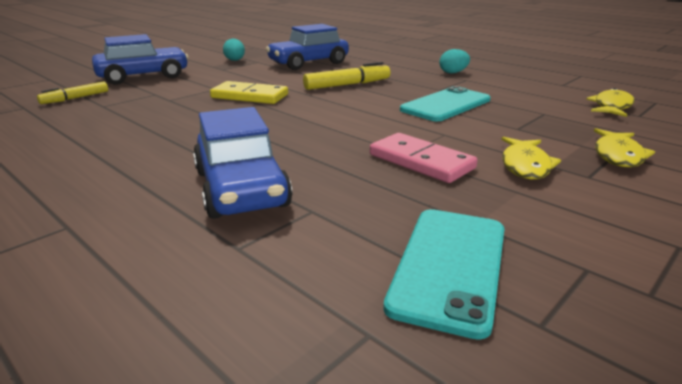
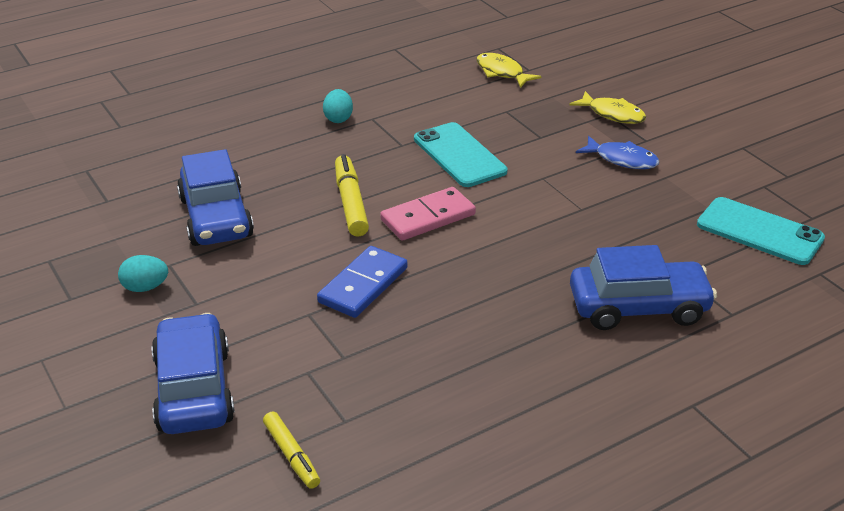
camera: 75 degrees left, 10 degrees up
(250, 96) = (363, 285): yellow domino -> blue domino
(421, 161) = (603, 205): pink domino -> pink domino (428, 217)
(525, 165) = (622, 159): yellow fish -> blue fish

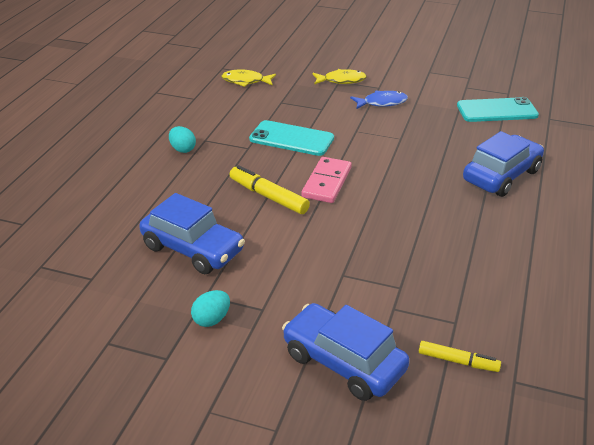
camera: 40 degrees left, 0 degrees up
(363, 285) = (348, 240): blue domino -> none

